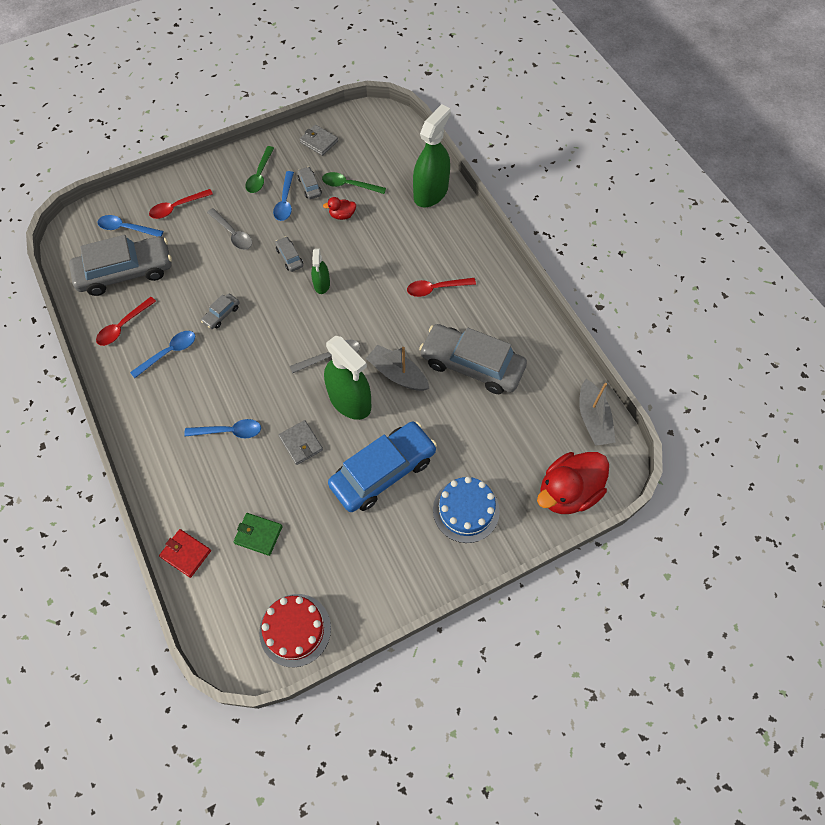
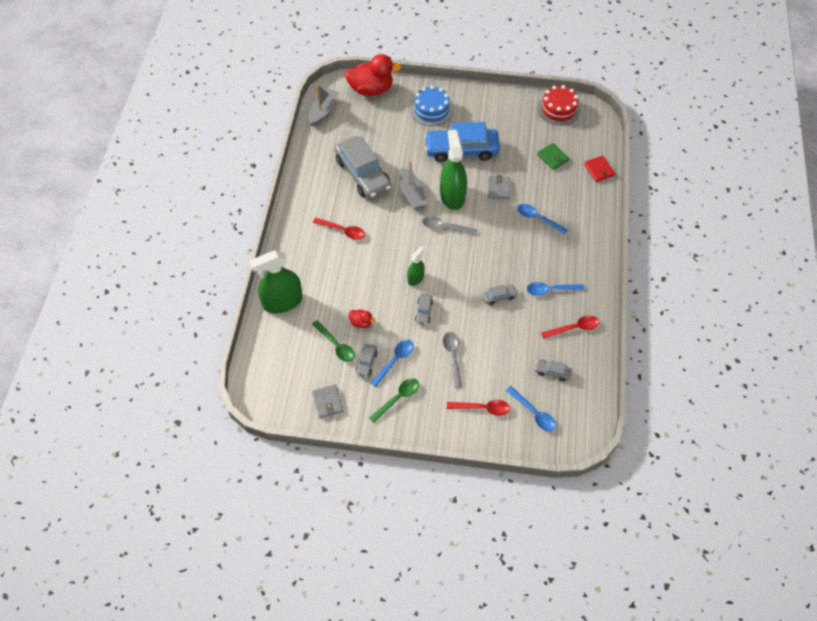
camera: 145 degrees left, 5 degrees down
(126, 272) = (552, 372): grey car -> grey car, size x0.42

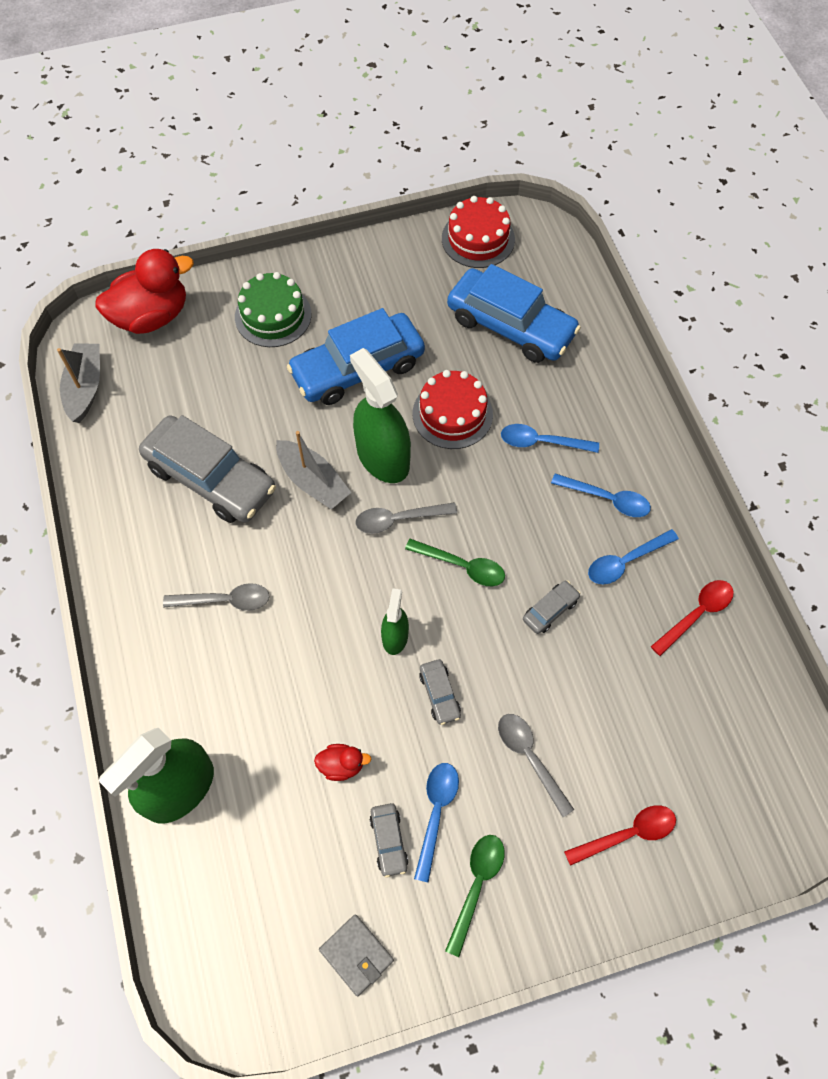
camera: 25 degrees left, 5 degrees up
(336, 345) = (318, 831): green spoon -> green spoon (462, 566)
(343, 231) = (225, 600): red spoon -> grey spoon
(431, 110) = (273, 315): blue cake -> green cake
(498, 189) = (452, 414): grey wallet -> red cake
(534, 413) = (713, 802): blue spoon -> blue spoon (607, 499)
(552, 158) = (510, 326): green wallet -> blue car
(552, 372) = (704, 711): grey car -> none
(599, 170) = (592, 319): red wallet -> none

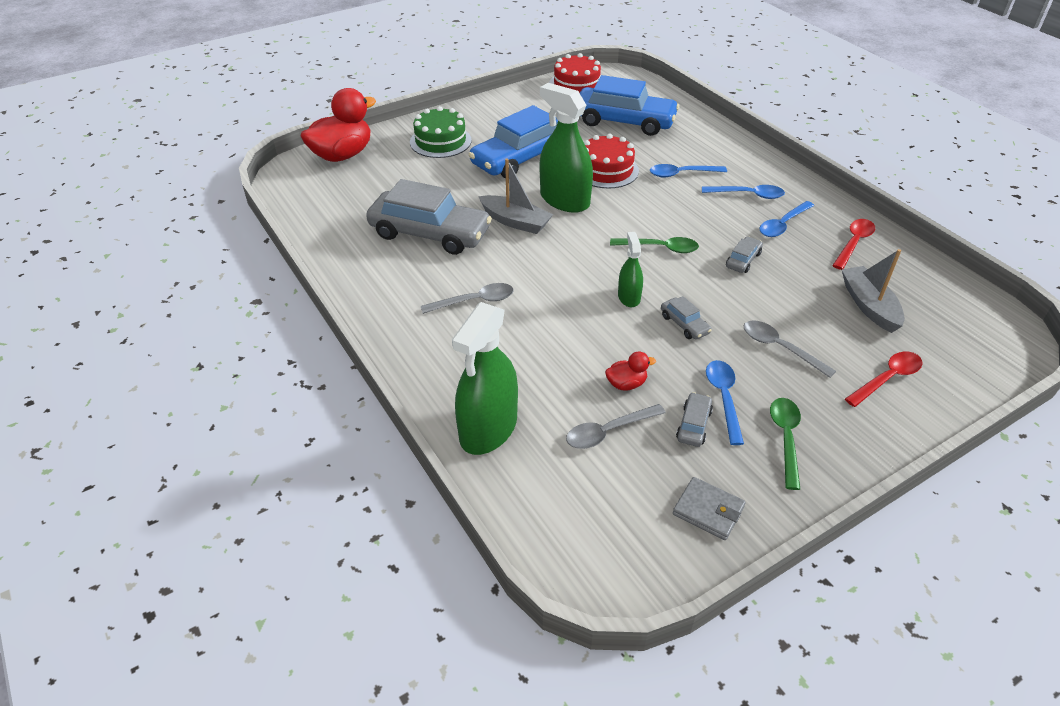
camera: 15 degrees left, 20 degrees down
(85, 388) = (301, 200): grey boat -> grey boat (869, 306)
(389, 841) = (693, 425): grey car -> grey car turned 135 degrees counterclockwise
(398, 519) = (595, 231): grey spoon -> grey spoon (608, 432)

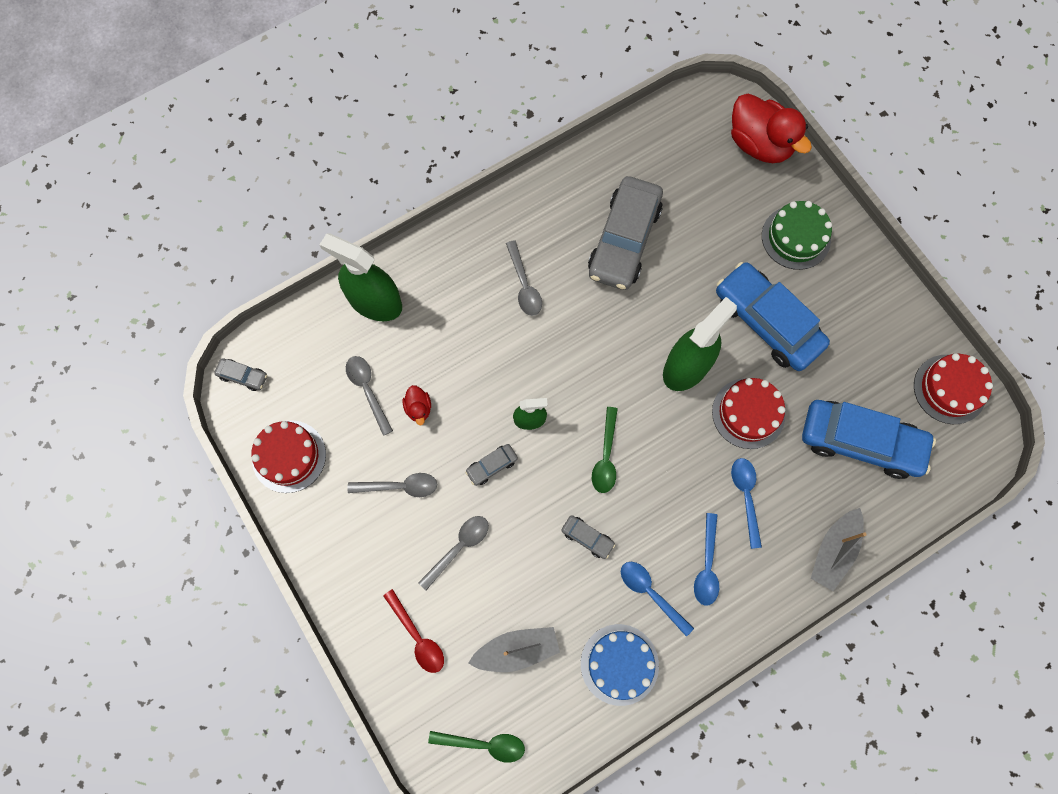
camera: 90 degrees right, 30 degrees up
(515, 222) = (646, 318): grey boat -> grey boat (833, 550)
(624, 121) = (860, 442): blue car -> blue car turned 90 degrees counterclockwise
(693, 425) = (371, 457): grey car -> grey car (243, 376)
(708, 511) = (289, 456): grey wallet -> red cake
(723, 398) = (400, 486): blue spoon -> grey spoon
(785, 438) = (354, 529): green spoon -> green spoon (484, 744)
(853, 243) = (619, 664): red spoon -> blue cake

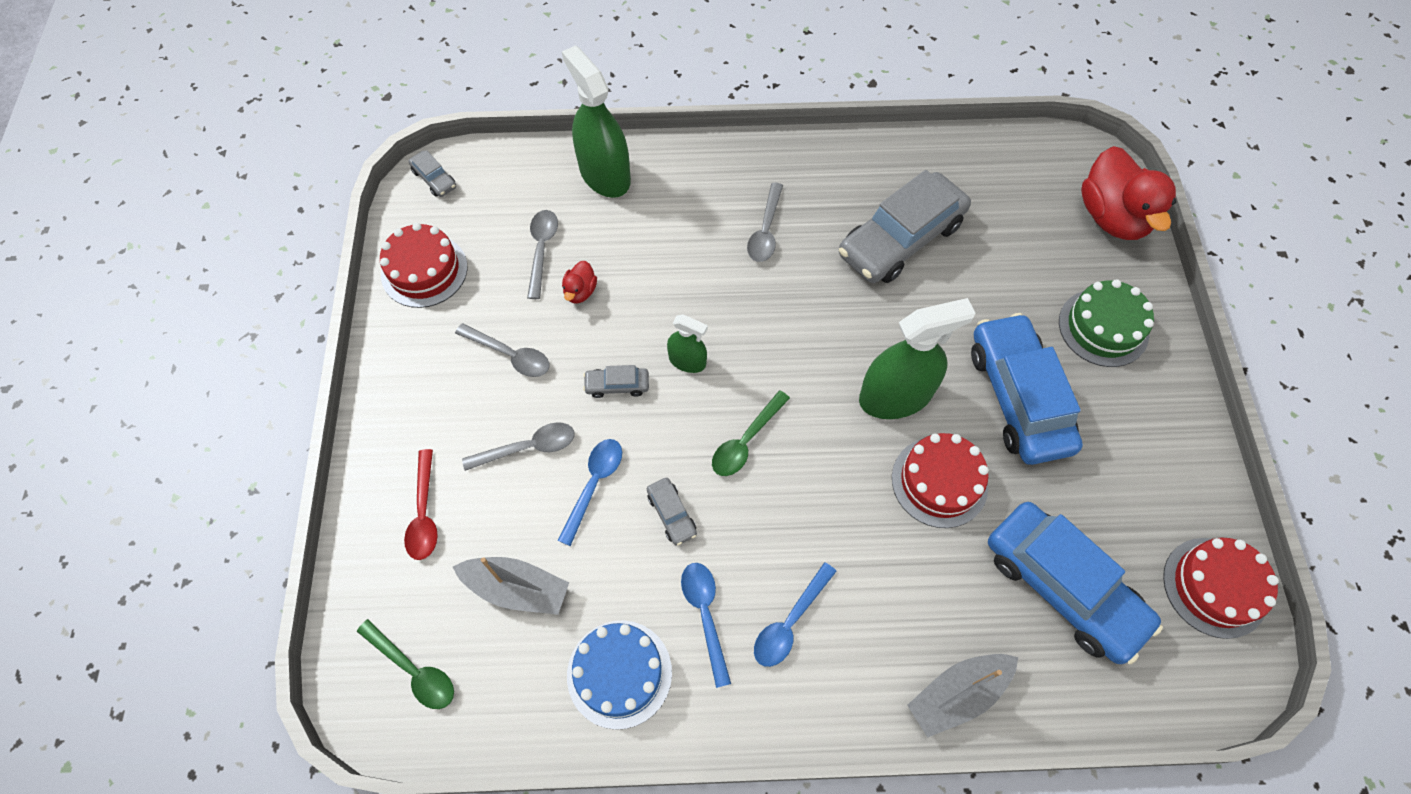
camera: 30 degrees right, 10 degrees down
(745, 496) = (883, 571): blue spoon -> blue spoon (594, 484)

